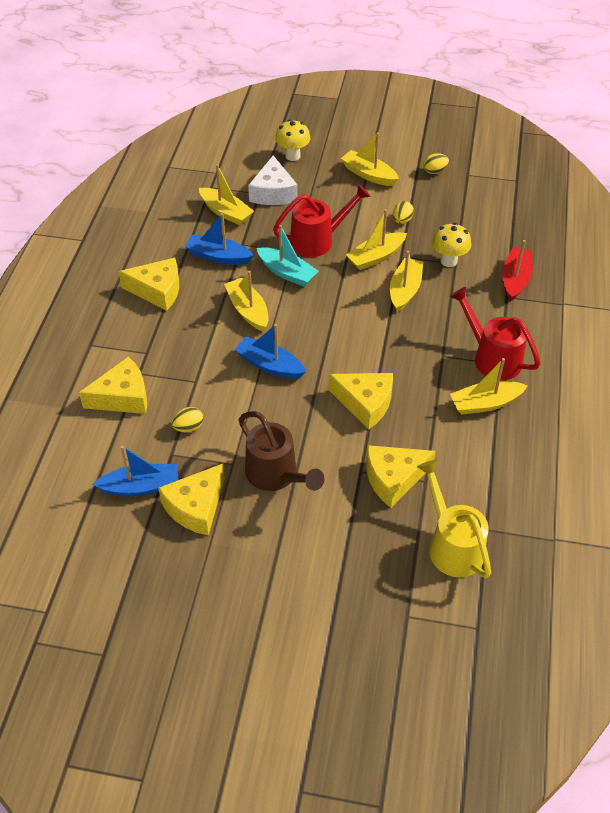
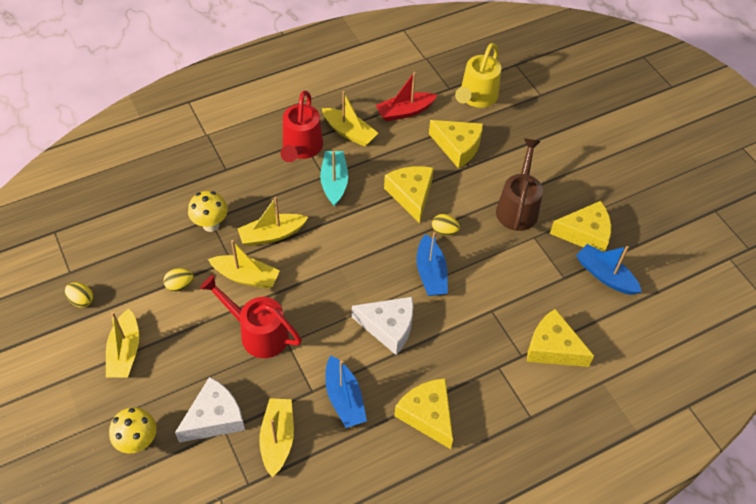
camera: 130 degrees left, 5 degrees up
(188, 427) = (534, 284): yellow egg -> yellow egg (444, 231)
(248, 310) = (388, 327): yellow boat -> white cheese
(287, 273) = (320, 329): turquoise boat -> turquoise boat (334, 182)
(515, 280) = (201, 172): red boat -> red boat (405, 112)

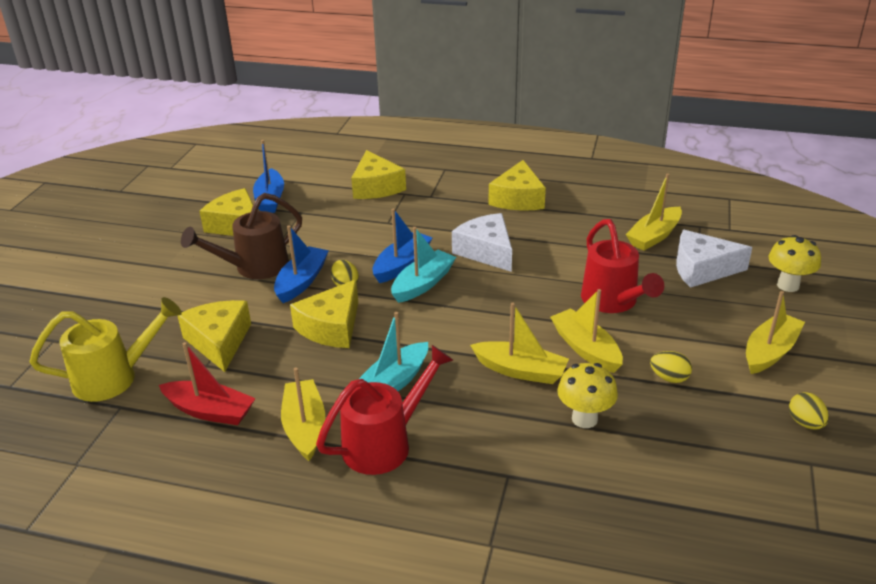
camera: 135 degrees left, 20 degrees down
(344, 398) = (574, 232): blue boat -> blue boat (301, 281)
(397, 265) = (423, 284): none -> turquoise boat

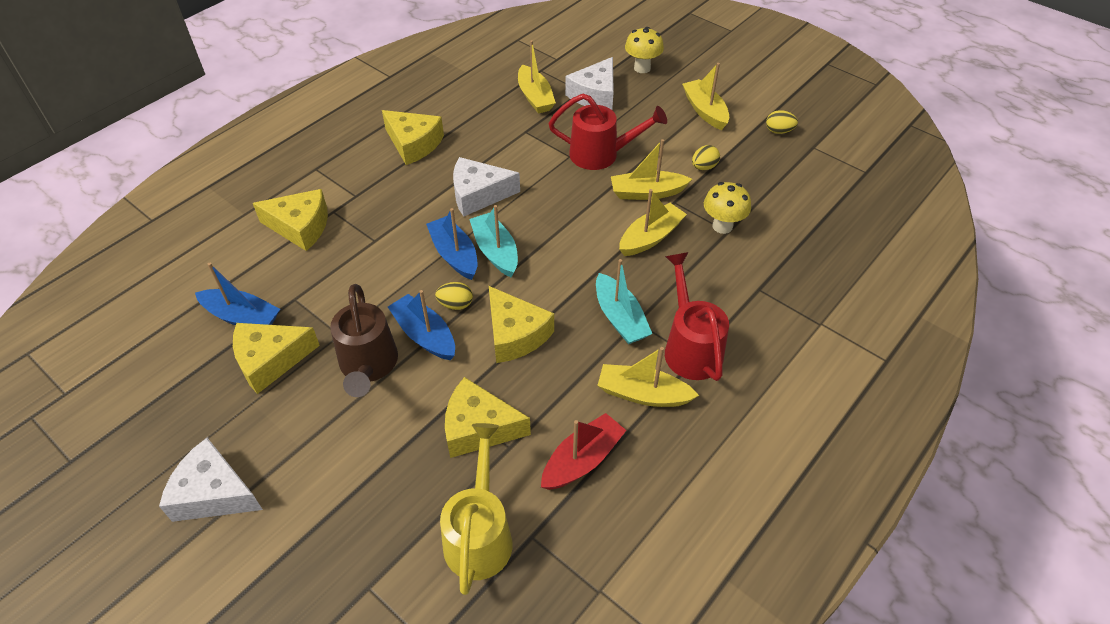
camera: 65 degrees left, 15 degrees up
(113, 248) = (214, 493): none -> white cheese

